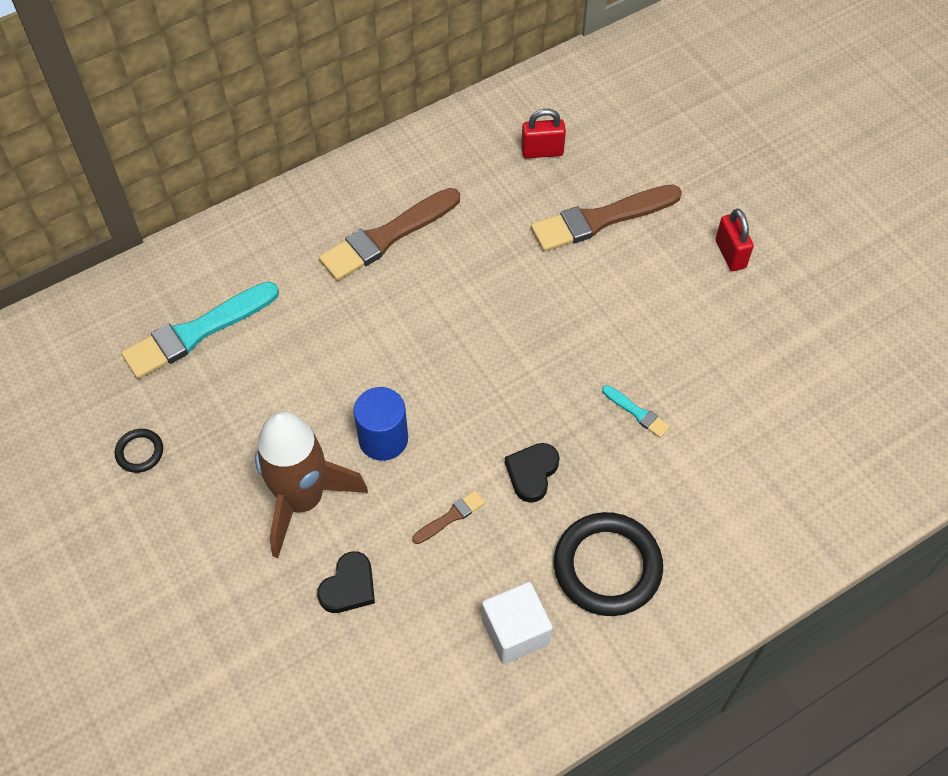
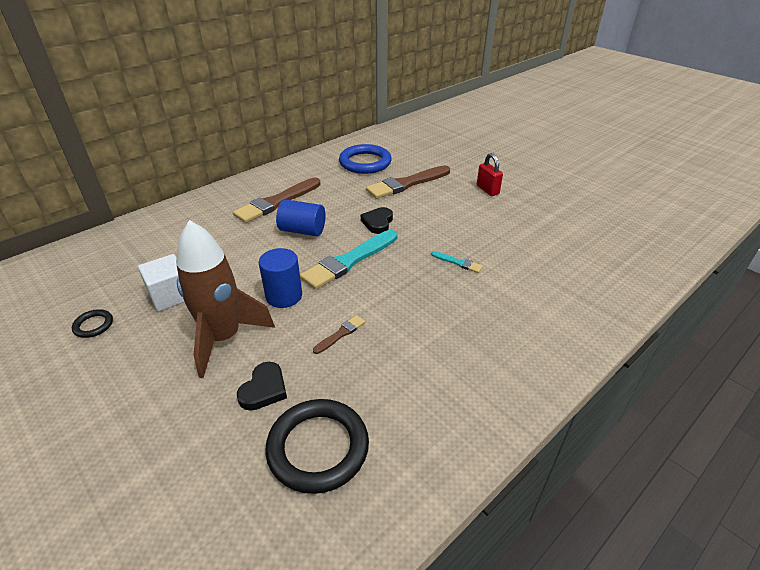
camera: 10 degrees left, 20 degrees down
(196, 332) = (146, 256): turquoise brush -> turquoise brush (349, 261)
(421, 310) = (302, 230): none -> blue cylinder
(515, 631) = (407, 401): white cube -> white cube (170, 296)
(532, 473) = (395, 301): black heart -> black heart (378, 222)
(542, 151) = (365, 162): red padlock -> blue ring
(607, 567) = (467, 348): black ring -> black ring (318, 448)

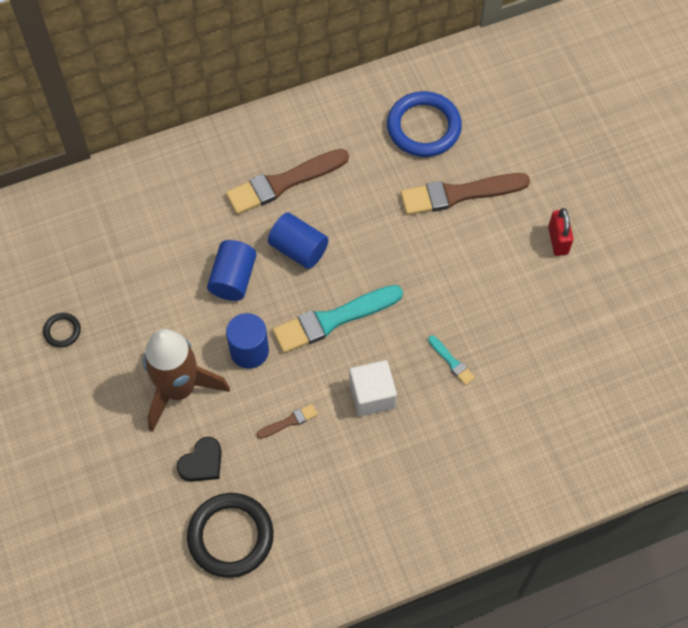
camera: 20 degrees right, 25 degrees up
(170, 296) = (138, 313): white cube -> white cube (372, 395)
(254, 257) = (233, 278): none -> blue cylinder
(378, 222) = (391, 262): black heart -> none

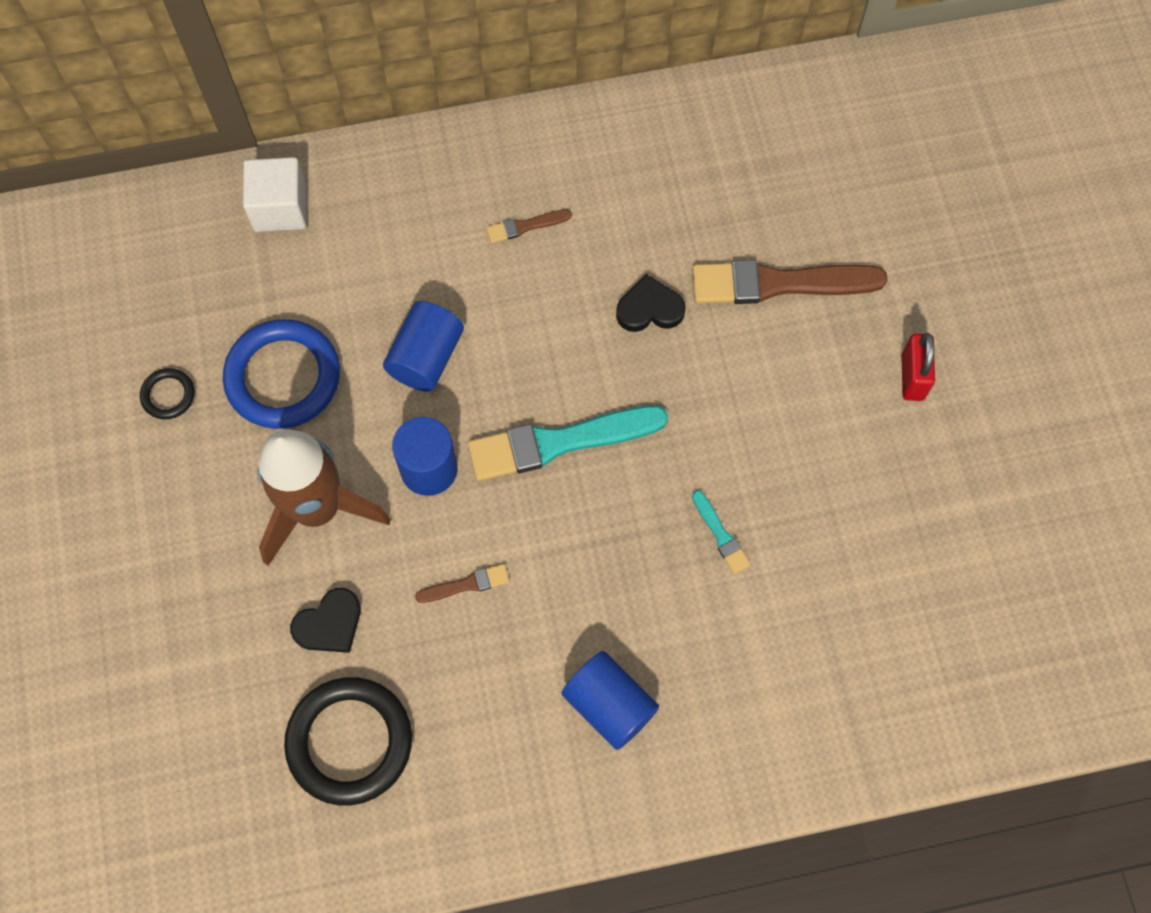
camera: 10 degrees right, 5 degrees up
(283, 183) = (525, 226): brown brush -> brown brush, size x0.45
(298, 249) = (529, 328): blue cylinder -> blue cylinder (609, 705)
(372, 395) = (594, 565): white cube -> white cube (280, 208)
(376, 223) = (649, 309): none -> black heart
(423, 127) = (745, 175): blue ring -> blue ring (283, 377)

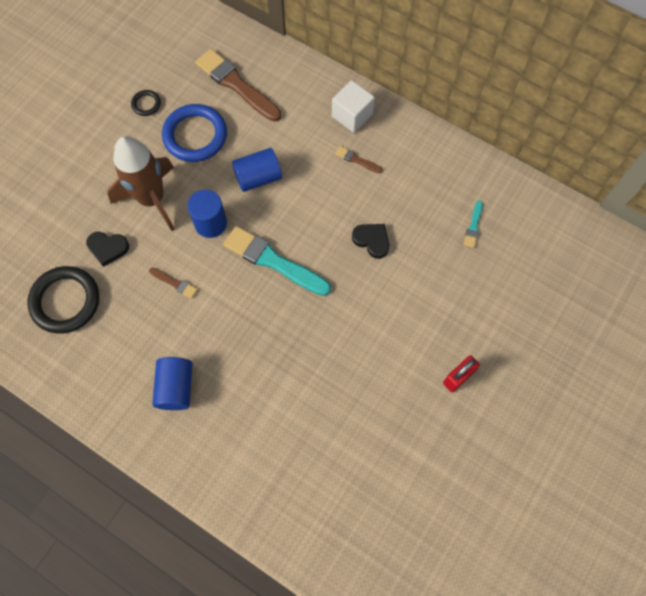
camera: 45 degrees right, 0 degrees up
(280, 208) = (266, 68): white cube -> white cube (352, 115)
(721, 535) = (297, 363): turquoise brush -> turquoise brush (473, 226)
(778, 283) = (441, 281): brown brush -> brown brush (236, 85)

